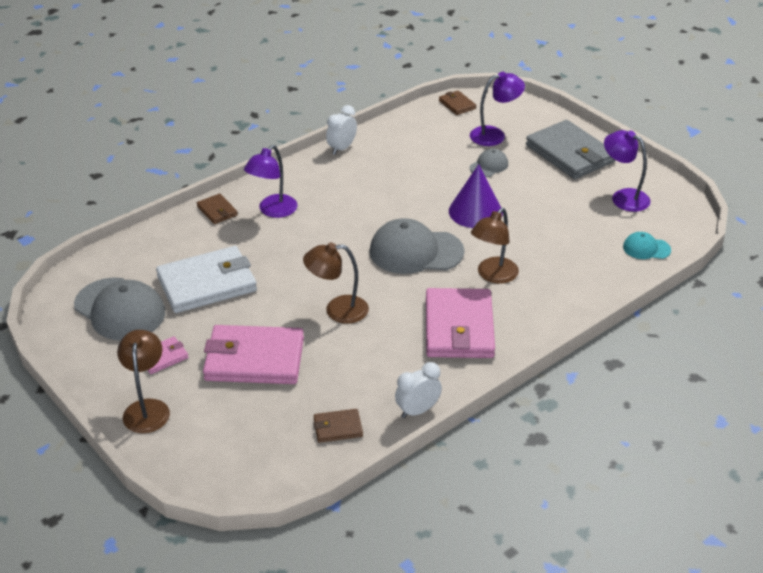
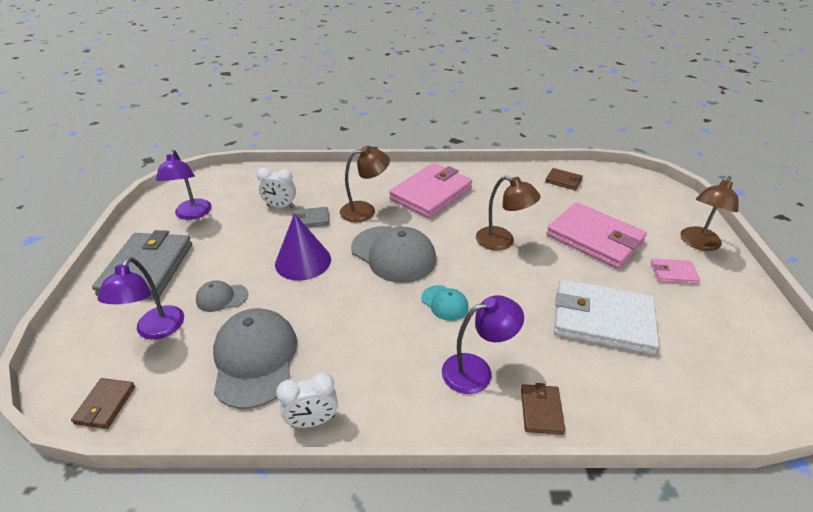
camera: 140 degrees left, 0 degrees up
(120, 309) = (707, 337): grey cap -> grey cap (255, 359)
(417, 411) = (507, 169): white clock -> white clock (280, 206)
(494, 135) = (156, 330): purple lamp -> purple lamp turned 105 degrees counterclockwise
(524, 243) = (311, 219): none -> grey wallet
(646, 248) = (249, 179): turquoise cap -> turquoise cap (444, 303)

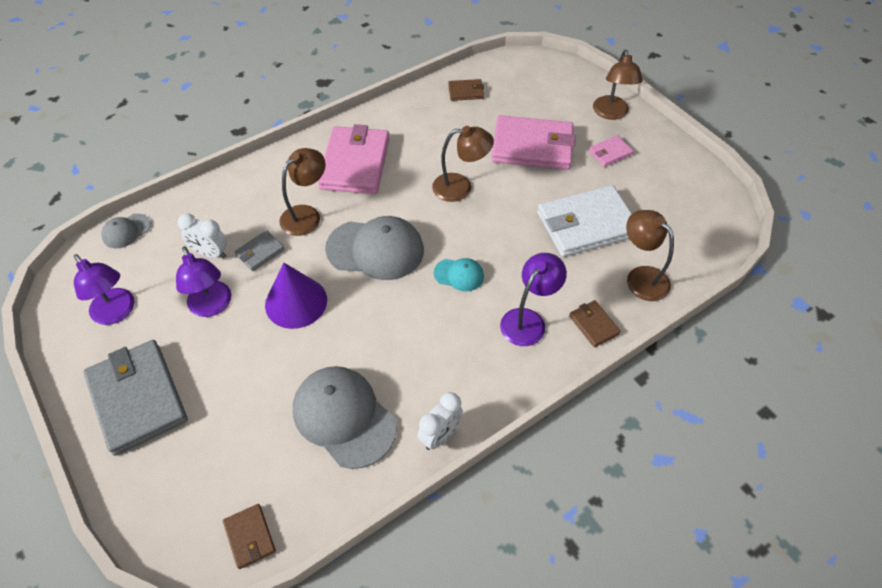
camera: 35 degrees left, 15 degrees up
(156, 330) = (221, 449): purple lamp -> purple lamp (212, 306)
(222, 297) = (252, 382): grey cap -> grey cap (126, 231)
(280, 206) = (211, 253): white clock -> white clock turned 45 degrees clockwise
(630, 394) = (641, 277): none -> brown lamp

